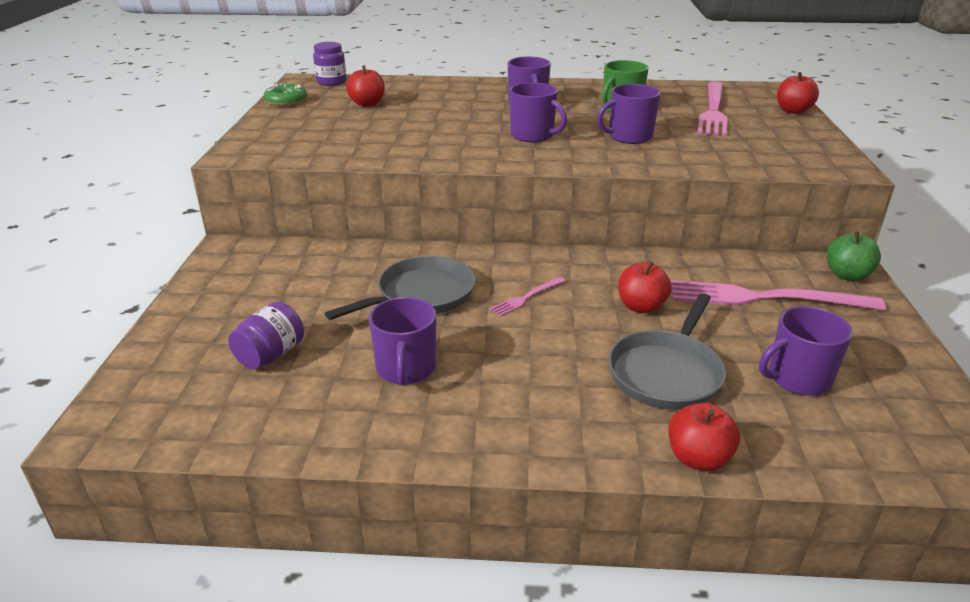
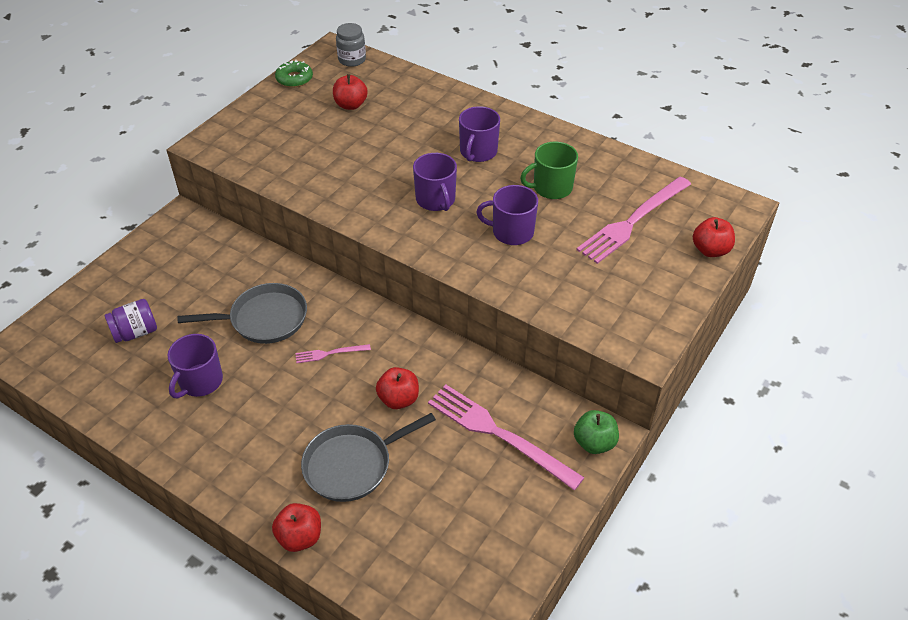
camera: 30 degrees right, 15 degrees up
(331, 82) = (352, 59): purple jar -> grey jar
(797, 378) = (433, 514): purple mug -> none

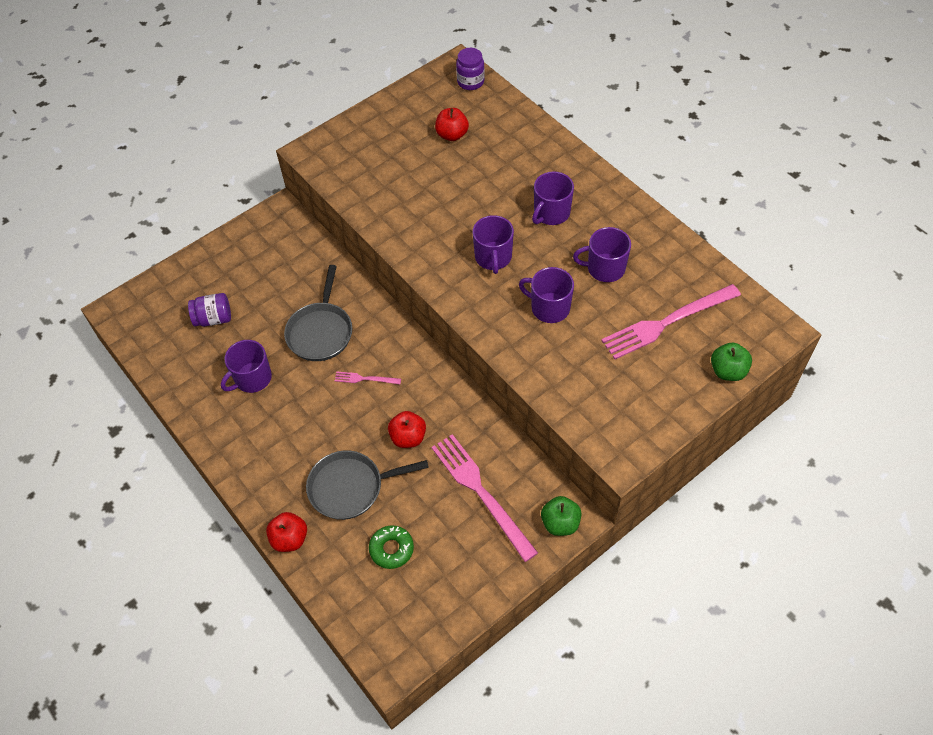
camera: 20 degrees right, 10 degrees up
(264, 319) = (320, 331): grey pan -> grey pan turned 90 degrees clockwise
(294, 79) = (410, 94): green donut -> green donut (391, 549)
(352, 59) = (470, 82): grey jar -> purple jar
(551, 188) = (605, 268): green mug -> purple mug
(710, 250) = (728, 371): red apple -> green apple

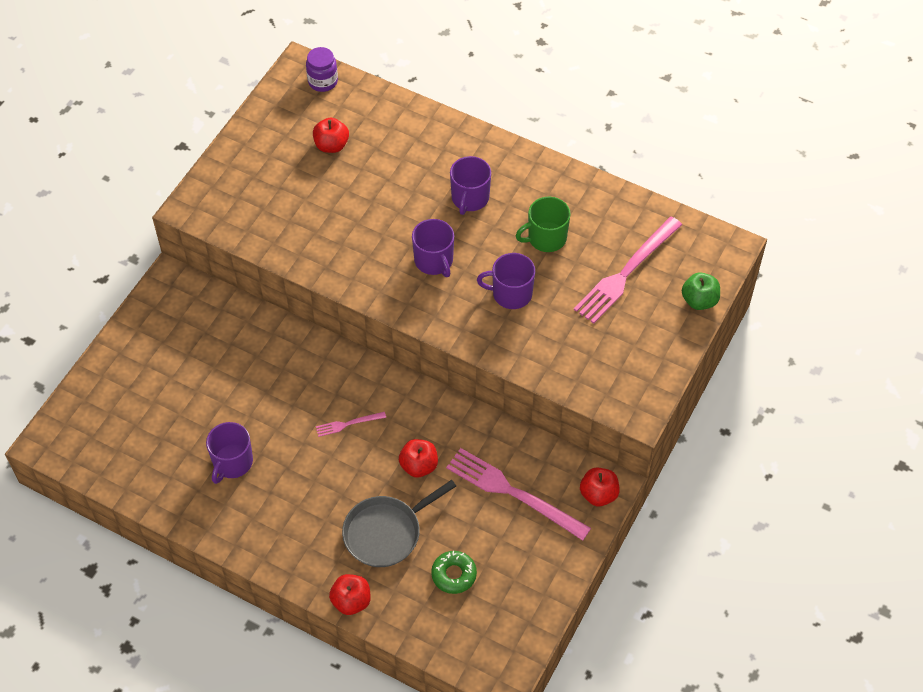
camera: 25 degrees left, 0 degrees up
(213, 318) = (158, 416): purple jar -> none
(320, 331) = (279, 392): grey pan -> none
(560, 523) = (598, 494): green apple -> red apple
(605, 268) = (546, 238): purple mug -> green mug

